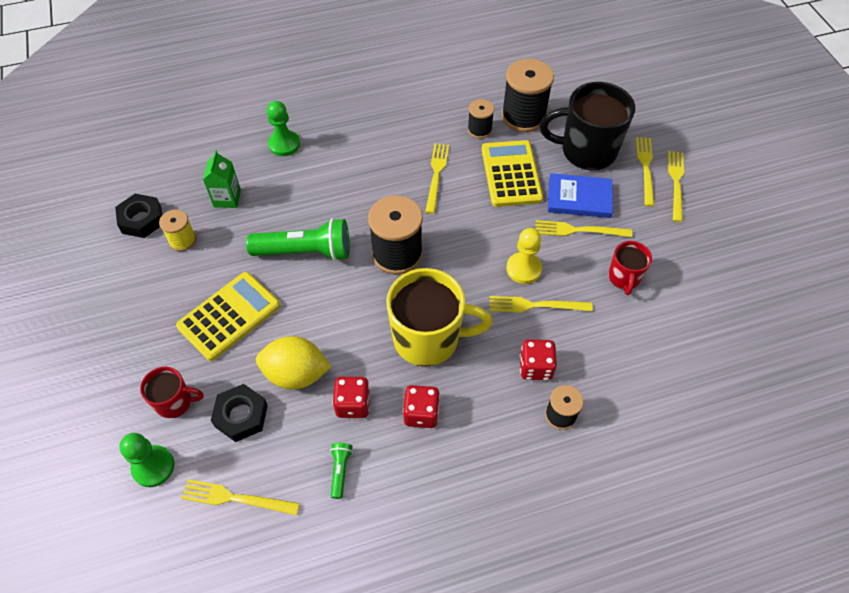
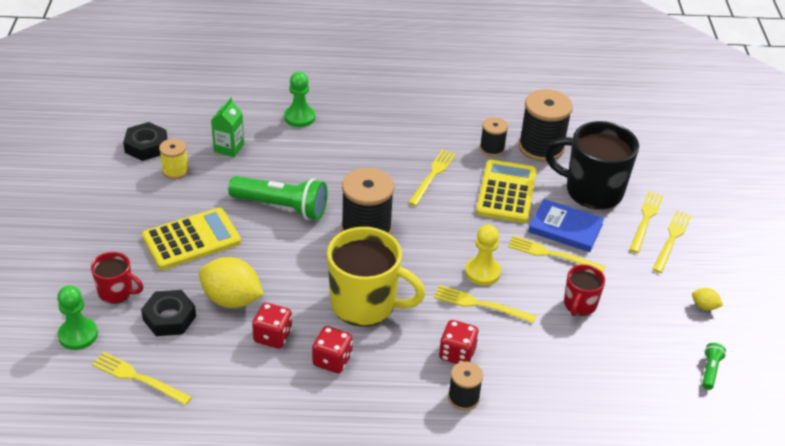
camera: 15 degrees right, 15 degrees down
(340, 471) = (239, 383): green flashlight -> green flashlight (710, 370)
(731, 246) = (704, 306): none -> yellow lemon

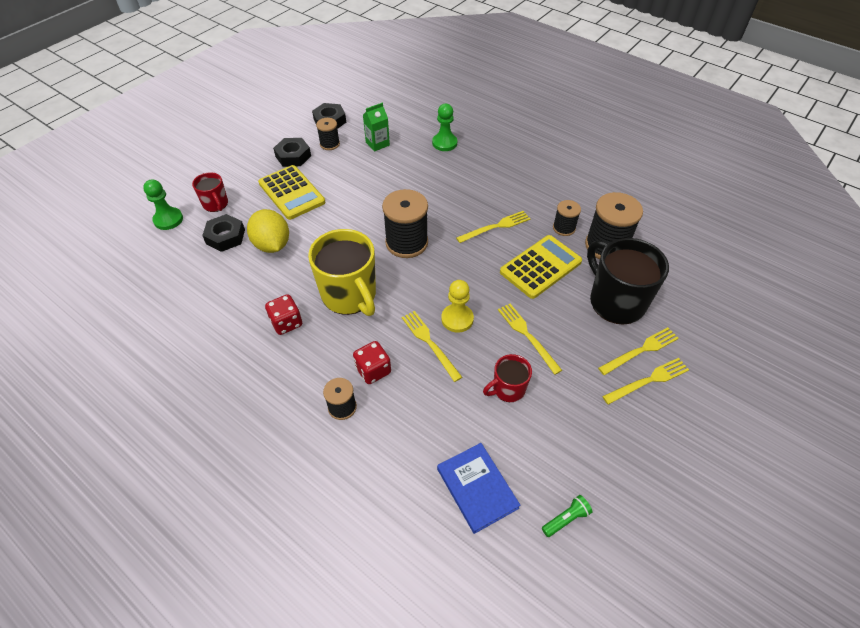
camera: 40 degrees right, 10 degrees up
(138, 378) = (168, 265): yellow fork -> none
(147, 202) = (293, 156): none -> black nut
(175, 171) = (329, 144): yellow spool -> black spool
(191, 239) = (291, 193): yellow calculator -> yellow calculator turned 45 degrees clockwise
(272, 336) = (269, 284): red dice -> none
(282, 207) = (368, 199): green flashlight -> none
(565, 228) = (560, 320): blue book -> blue book (477, 488)
(704, 306) = (619, 457): yellow lemon -> none

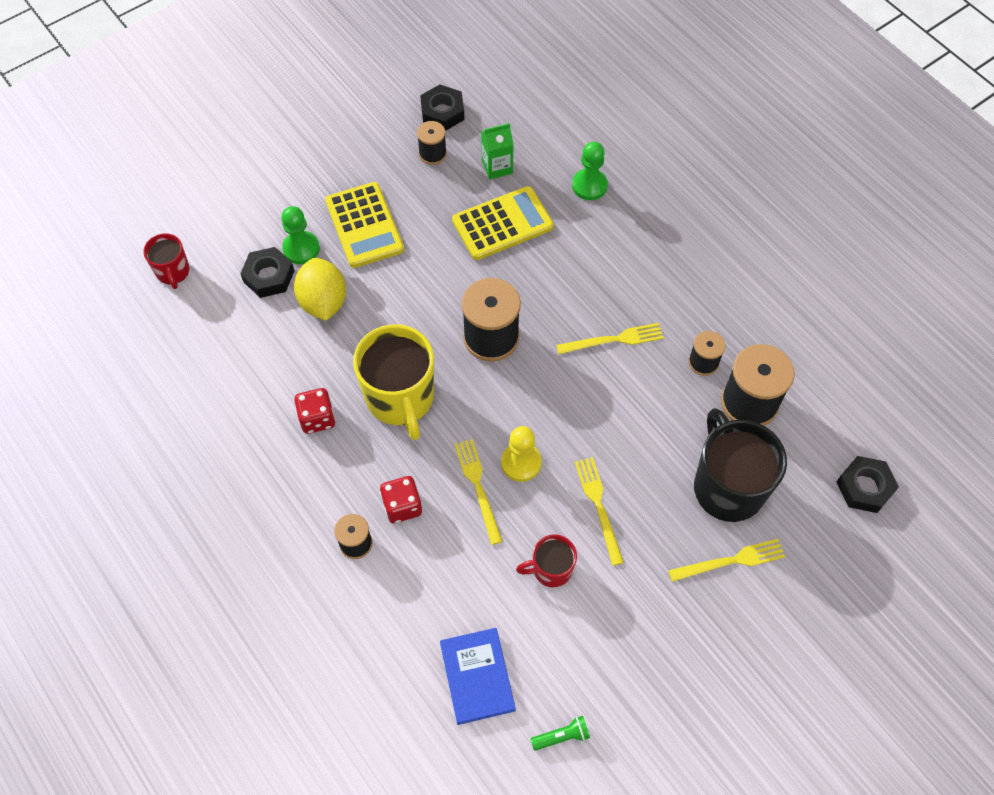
camera: 15 degrees right, 10 degrees up
(168, 219) = (204, 234): green pawn -> green pawn (301, 249)
(216, 204) = (265, 223): red mug -> red mug (173, 272)
(293, 156) = (379, 164): black nut -> black nut (864, 487)
(540, 267) = (650, 414): yellow calculator -> yellow calculator (502, 224)
(648, 380) = (723, 602): yellow fork -> none

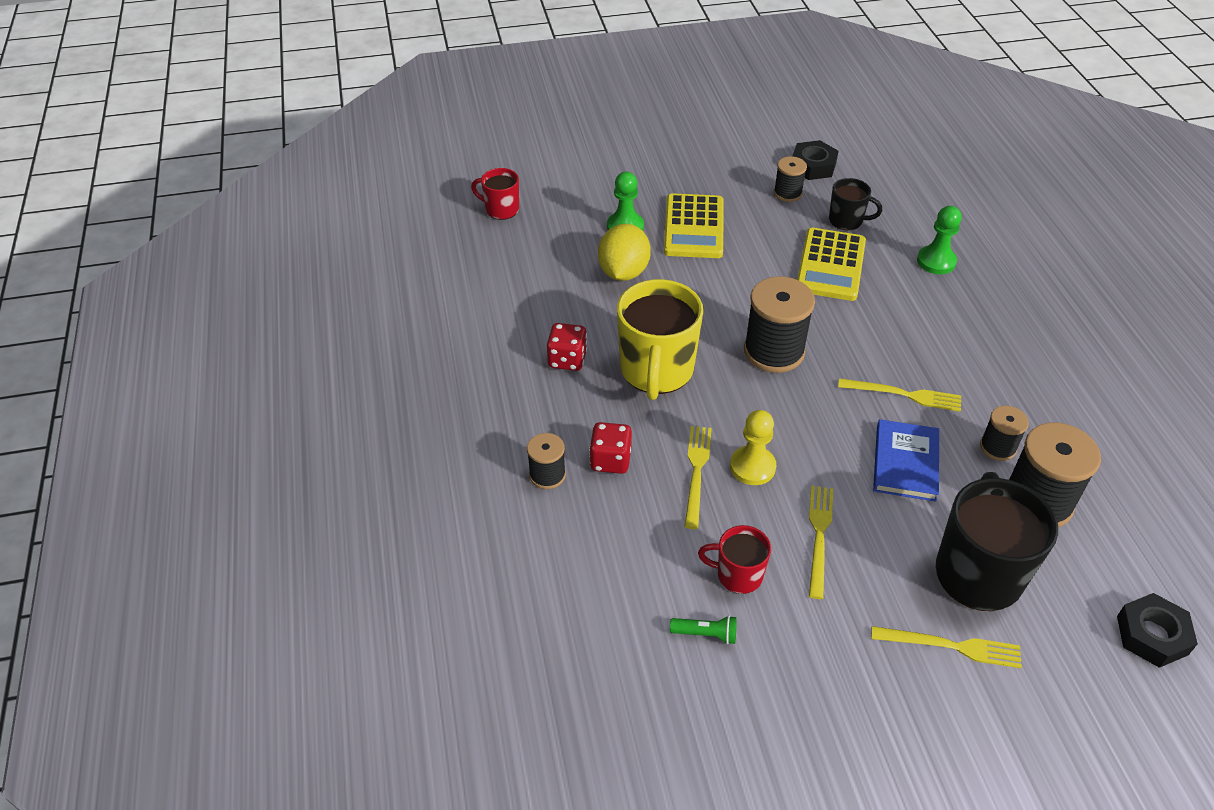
camera: 25 degrees right, 15 degrees down
(173, 272) = (501, 209): red mug -> red mug turned 105 degrees clockwise
(269, 276) = (584, 238): black nut -> none
(477, 676) = (607, 644): blue book -> blue book (905, 463)
(497, 167) = (847, 220): green carton -> black mug
(502, 224) = (830, 265): yellow calculator -> yellow calculator turned 105 degrees clockwise
(562, 736) = (672, 742): green flashlight -> green flashlight (706, 634)

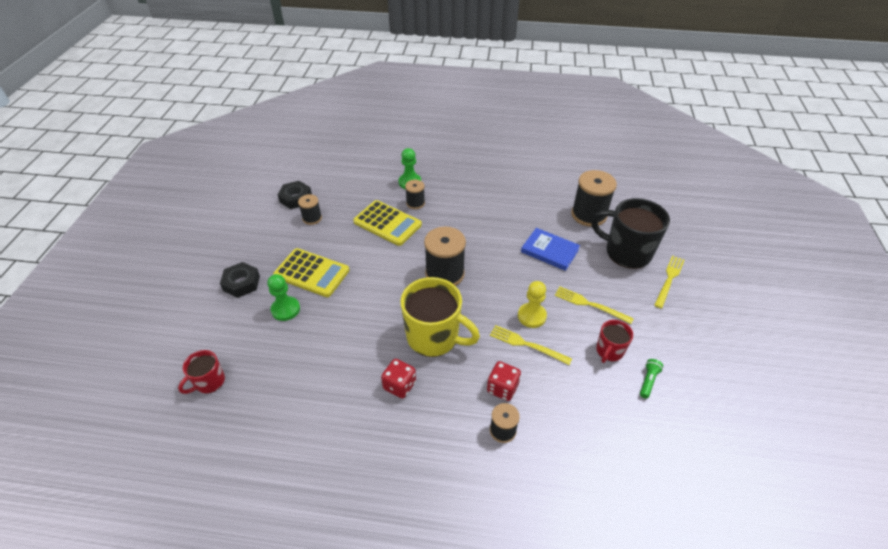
camera: 70 degrees left, 0 degrees up
(623, 272) = (331, 325): yellow lemon -> none
(847, 220) = (354, 203): black mug -> none
(904, 395) = (502, 233): yellow fork -> none
(997, 447) = (550, 214): black spool -> black spool (415, 203)
(1152, 635) = (671, 212): black nut -> black nut (241, 283)

